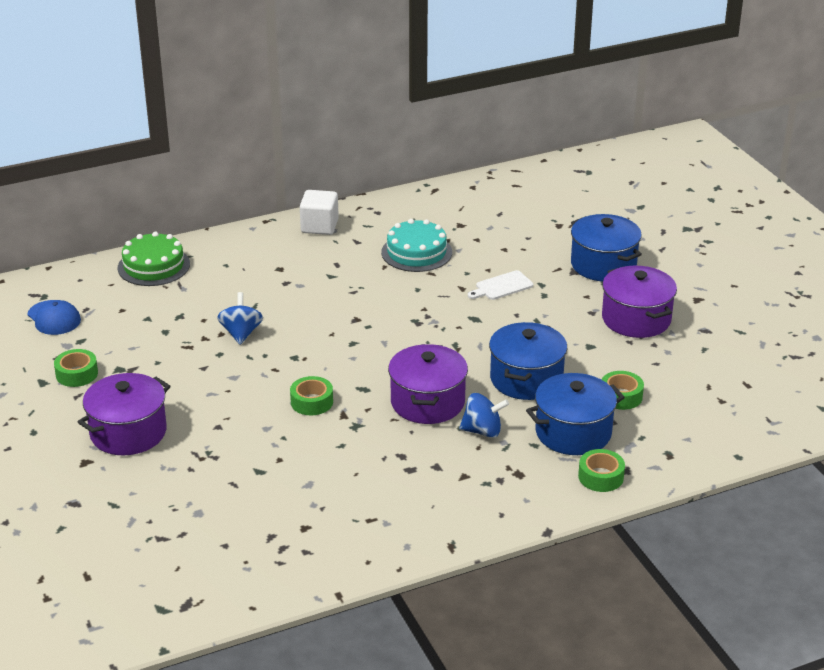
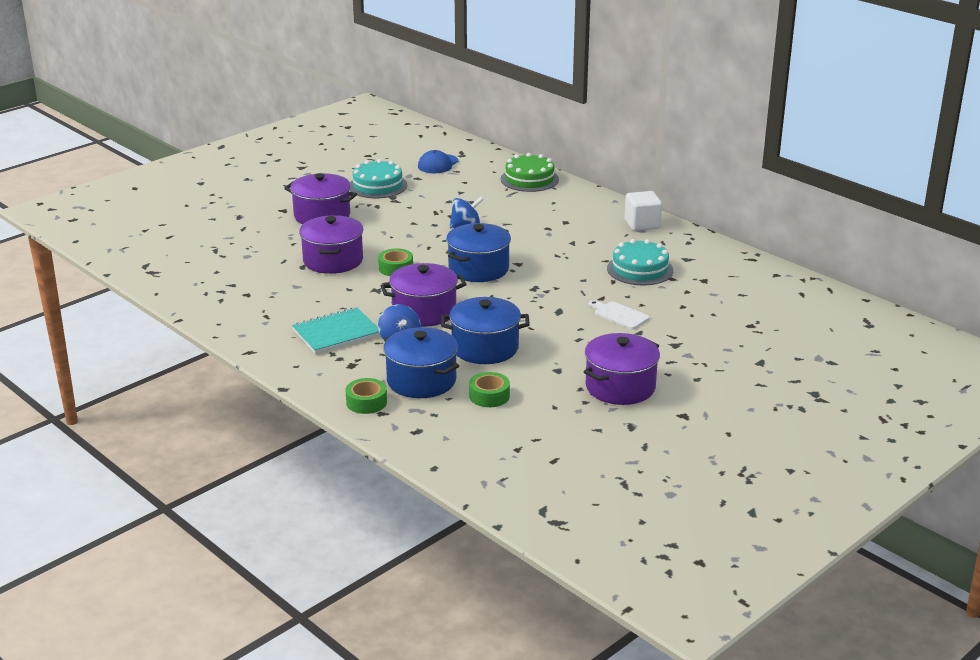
camera: 70 degrees right, 5 degrees down
(77, 374) = (377, 186): green tape -> turquoise cake
(260, 445) = (333, 260): none -> purple pot
(441, 472) = (336, 333): none -> turquoise notebook
(603, 265) = (700, 357): blue pot -> blue pot (478, 269)

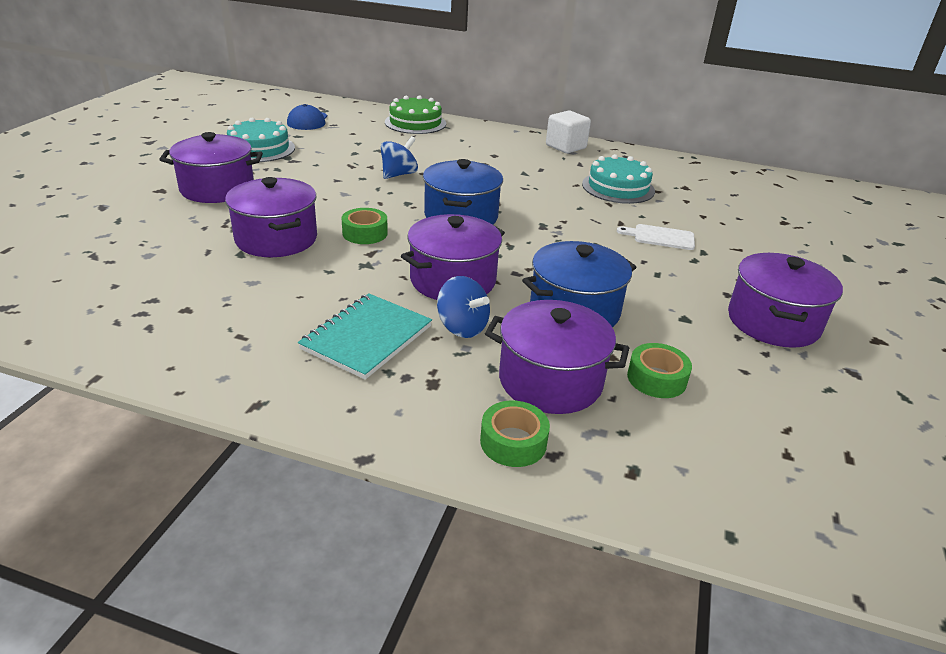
camera: 30 degrees left, 5 degrees up
(421, 381) = (550, 381): blue pot -> purple pot

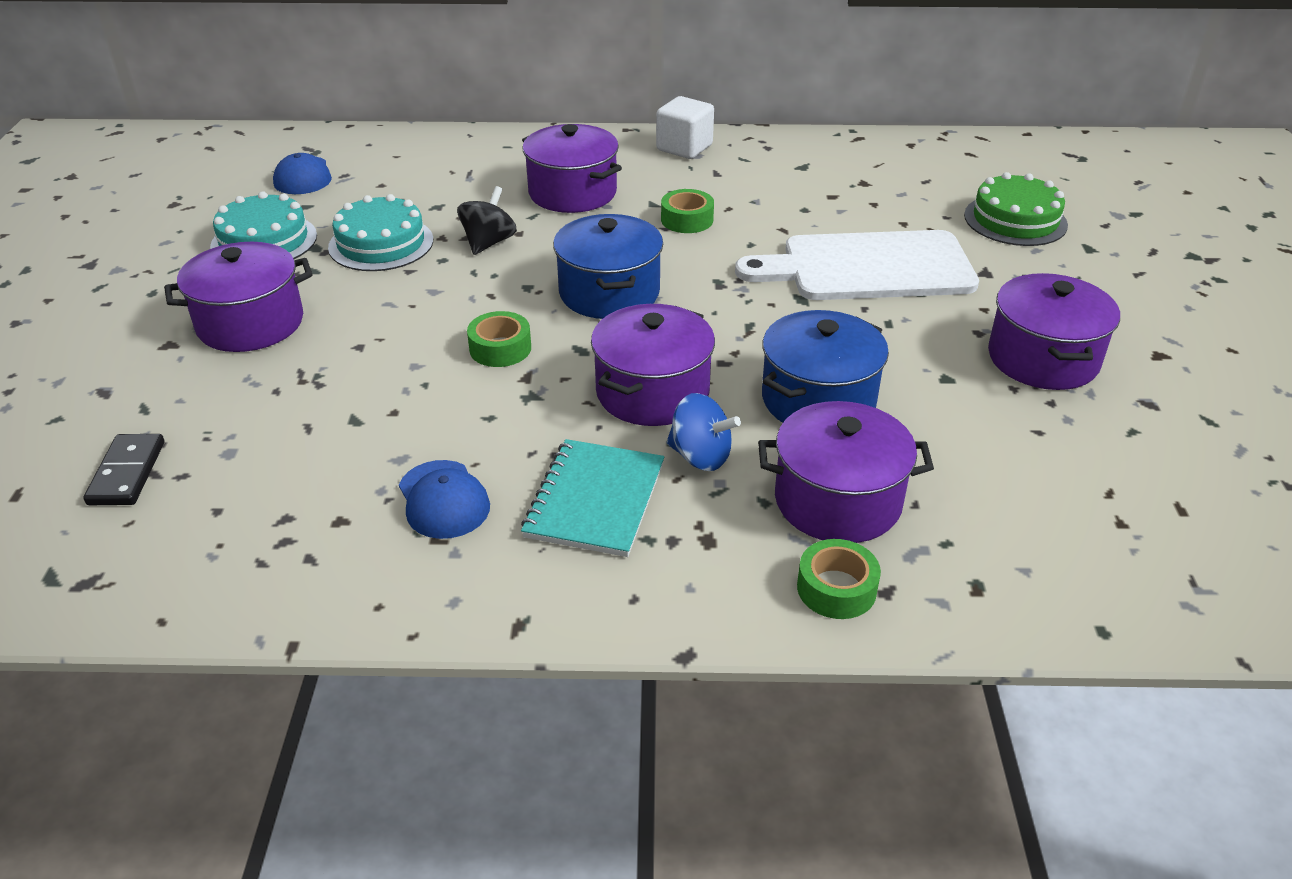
camera: 15 degrees left, 5 degrees up
(79, 252) = (127, 473): none -> black domino
(262, 313) = (443, 500): none -> blue cap
(276, 239) = (388, 385): purple pot -> purple pot (572, 193)
(398, 174) = (488, 243): blue spinning top -> black spinning top
(415, 123) = (459, 148): green cake -> green cake (1015, 220)
(618, 187) = (782, 201): turquoise cake -> turquoise cake (381, 243)
(656, 378) = (950, 466): green tape -> green tape (687, 220)
(660, 237) = (868, 267): white cutting board -> white cutting board, size x2.35

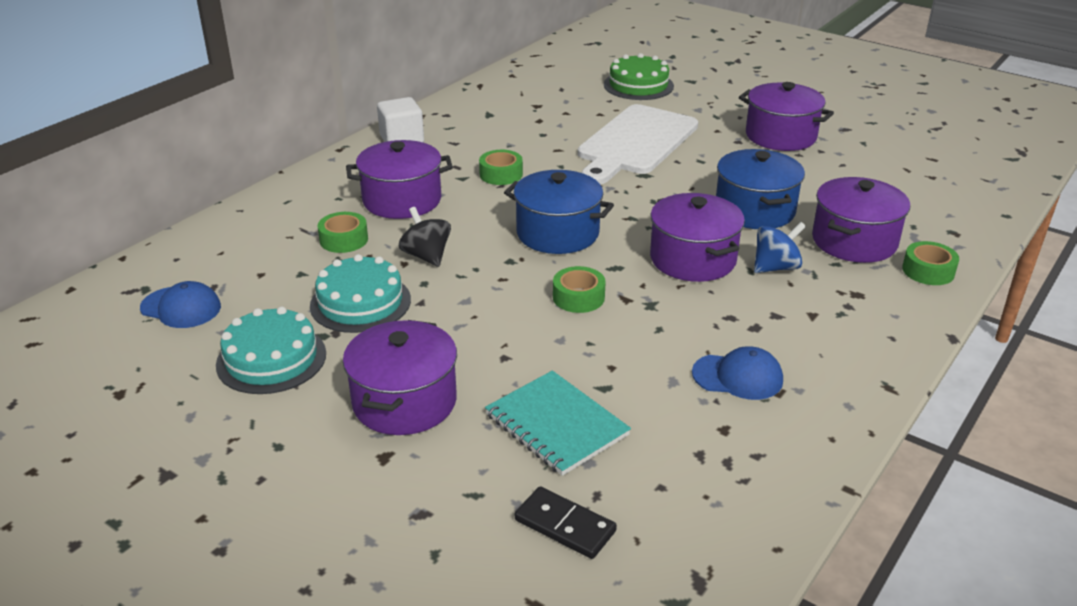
camera: 55 degrees left, 5 degrees down
(473, 195) = (344, 240): none -> green tape
(594, 500) = (788, 319): turquoise notebook -> turquoise notebook (556, 425)

